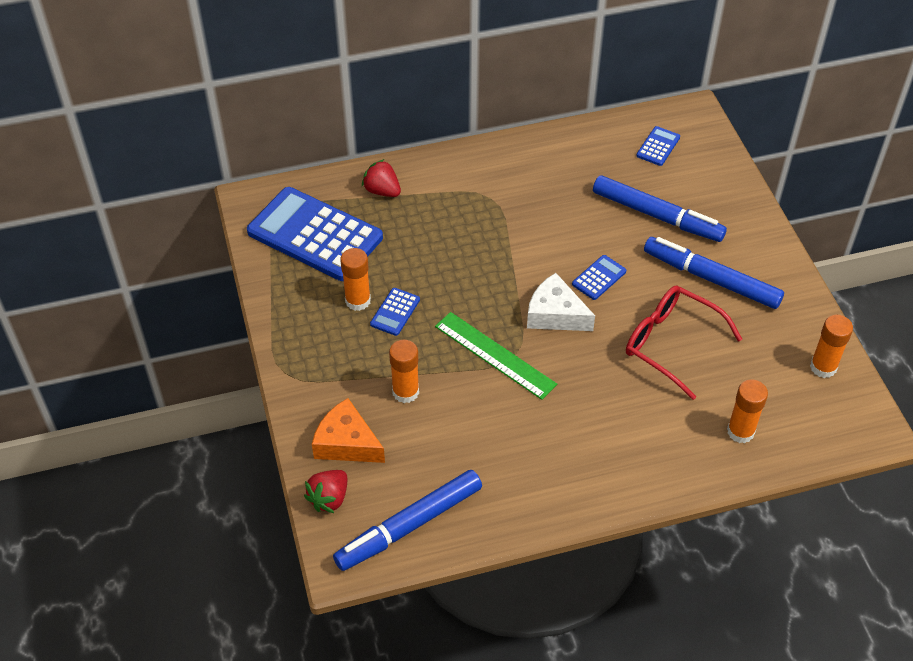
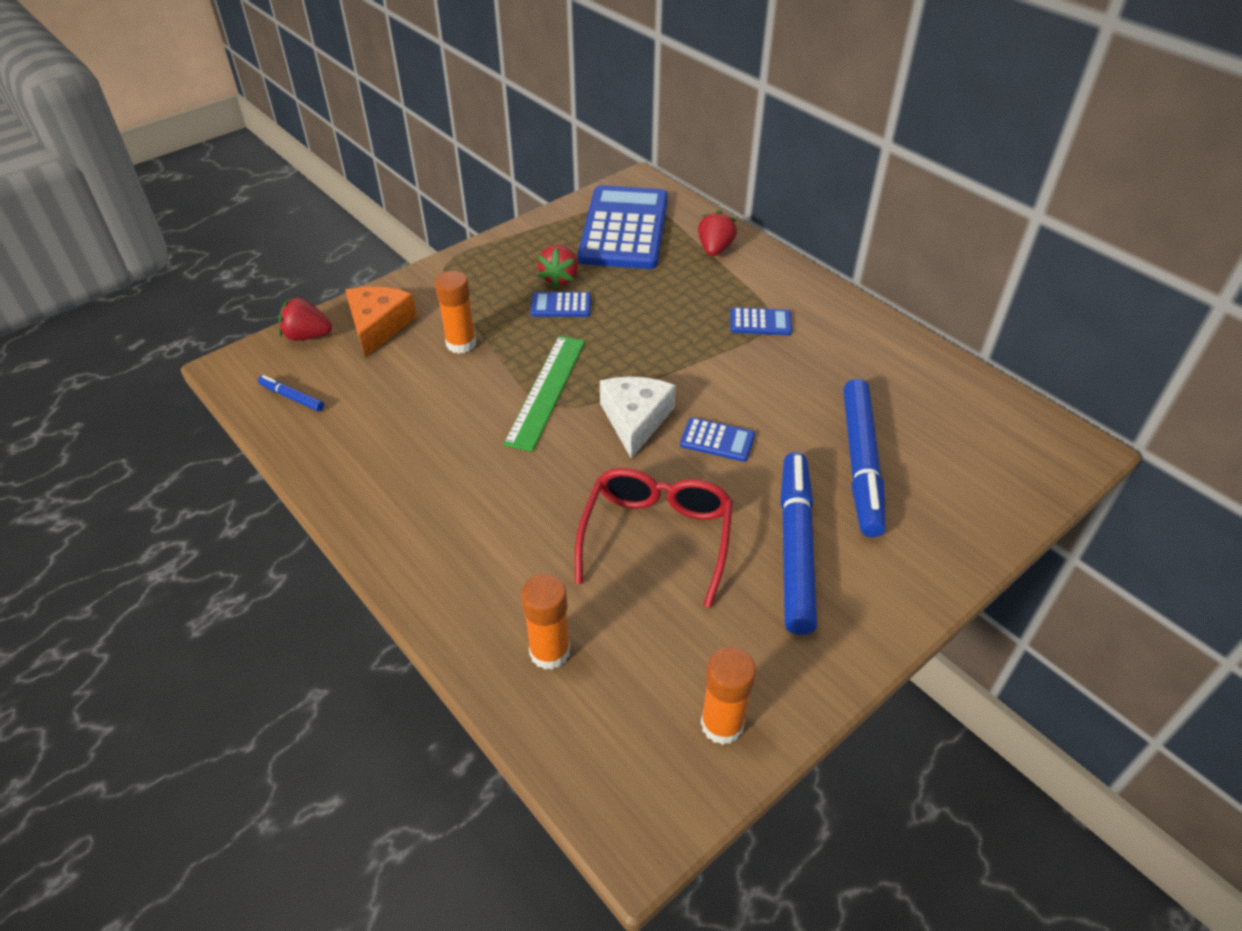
camera: 65 degrees right, 5 degrees down
(358, 301) = (560, 278): orange glue stick -> red strawberry
(409, 526) = (292, 397): blue marker -> blue marker, size x0.44
(658, 146) = (980, 431): blue calculator -> blue calculator (760, 322)

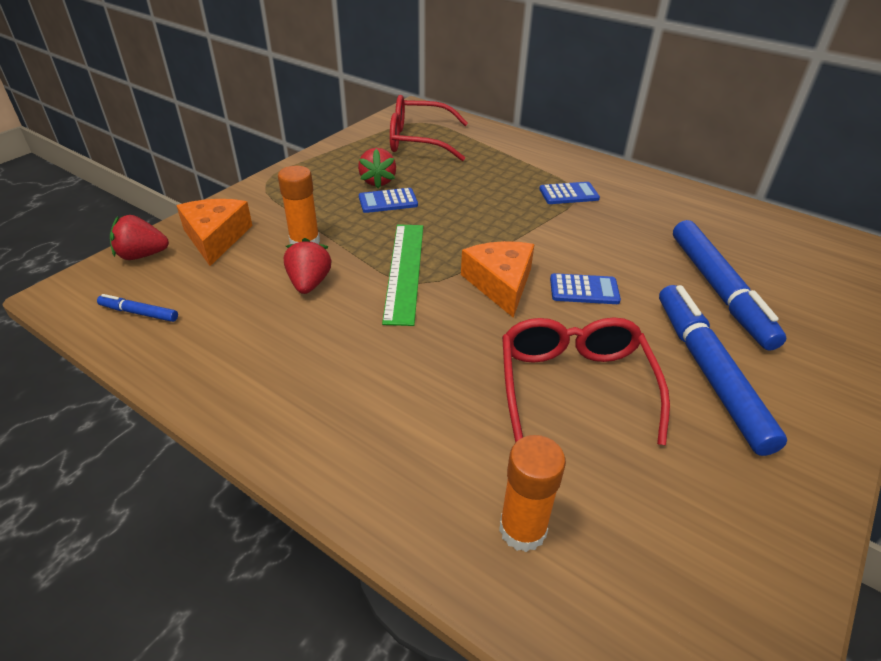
camera: 15 degrees left, 5 degrees down
(624, 229) = (418, 140): blue calculator -> red glasses
(635, 420) = (500, 284): white cheese -> orange cheese
(715, 249) = (502, 147): red strawberry -> red strawberry (309, 283)
(722, 724) = (747, 572): orange glue stick -> none

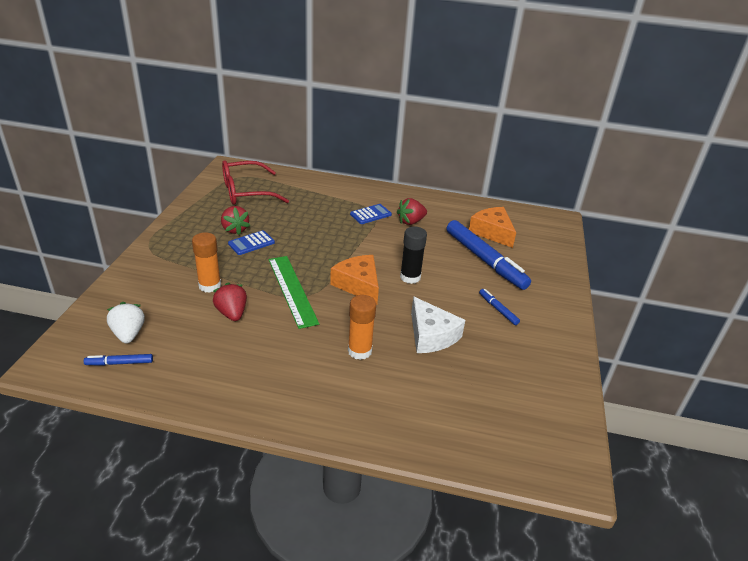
camera: 25 degrees left, 5 degrees down
(142, 255) = (89, 322): red strawberry -> red strawberry (411, 222)
(174, 280) = (128, 334): none -> white strawberry
(216, 238) = (139, 296): orange cheese -> orange cheese (492, 232)
(522, 529) = (441, 419): orange glue stick -> orange glue stick (359, 351)
(574, 385) = (431, 335): red glasses -> white cheese
(584, 290) = (410, 277): blue calculator -> black glue stick
(708, 372) = (498, 309): blue marker -> blue marker, size x0.44

